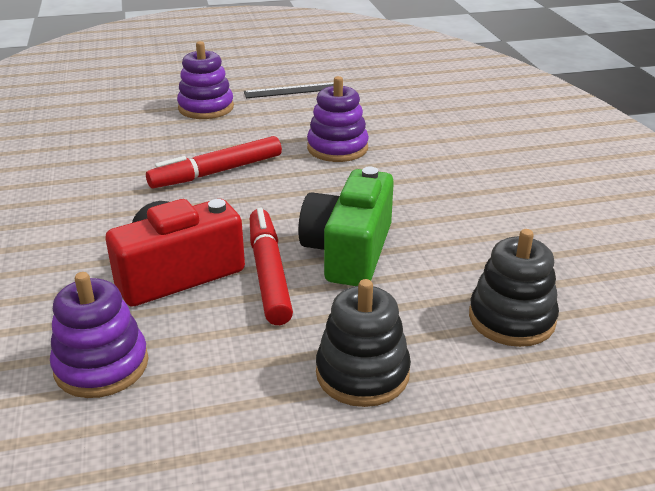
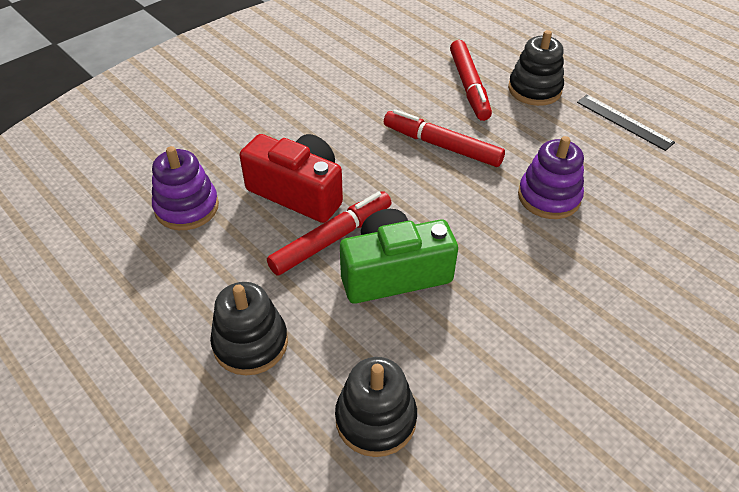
camera: 60 degrees right, 15 degrees up
(158, 133) = (469, 86): none -> red marker
(206, 108) = (534, 89): purple stacking toy -> black stacking toy

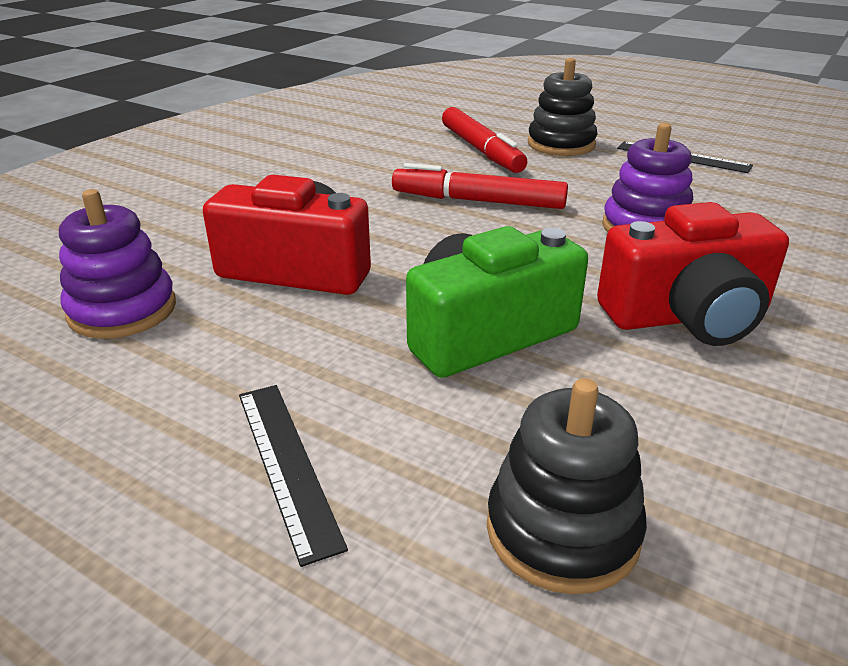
camera: 15 degrees left, 15 degrees down
(250, 343) = (287, 464): black stacking toy -> black ruler
(331, 239) = (371, 311): red marker -> none
(530, 286) = (687, 316): none -> red camera

